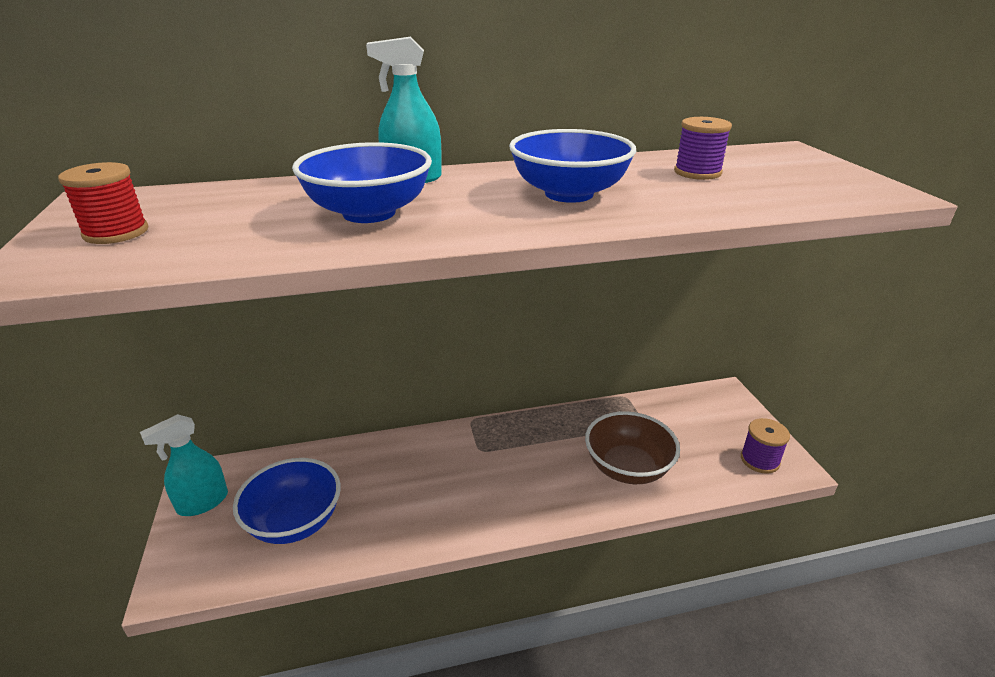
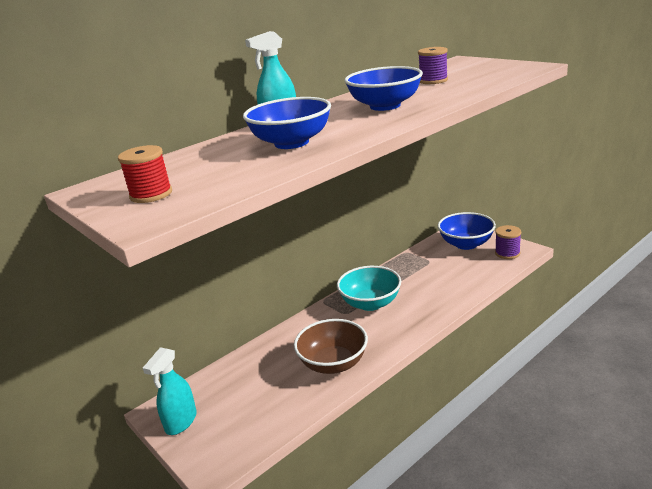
camera: 25 degrees left, 5 degrees down
(295, 522) = (263, 400): blue bowl -> blue bowl (466, 244)
(520, 450) = (370, 303): none -> turquoise bowl
(627, 468) = (442, 285): brown bowl -> brown bowl (333, 363)

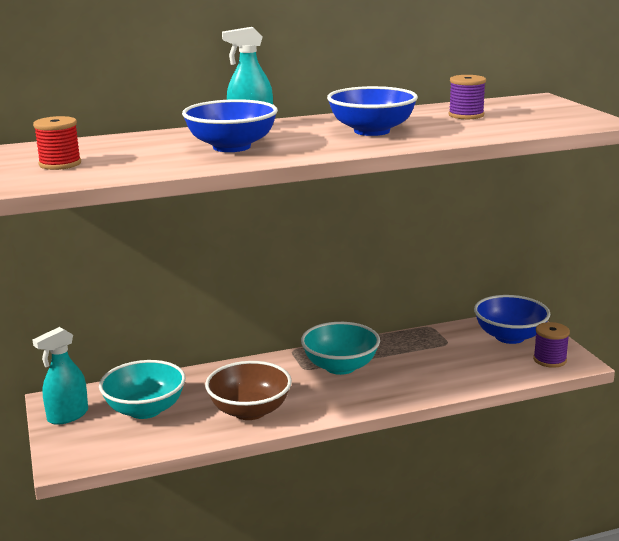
camera: 20 degrees right, 5 degrees down
(246, 392) = (145, 410): none -> turquoise bowl

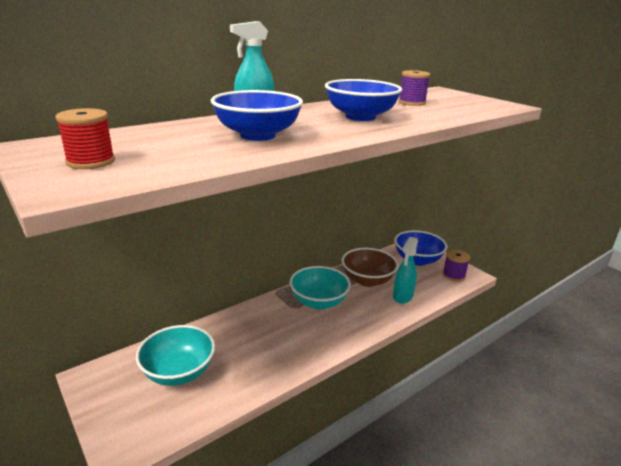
camera: 20 degrees left, 5 degrees up
(67, 416) = (107, 393): turquoise spray bottle -> turquoise spray bottle (402, 296)
(249, 411) = (270, 357): brown bowl -> brown bowl (367, 280)

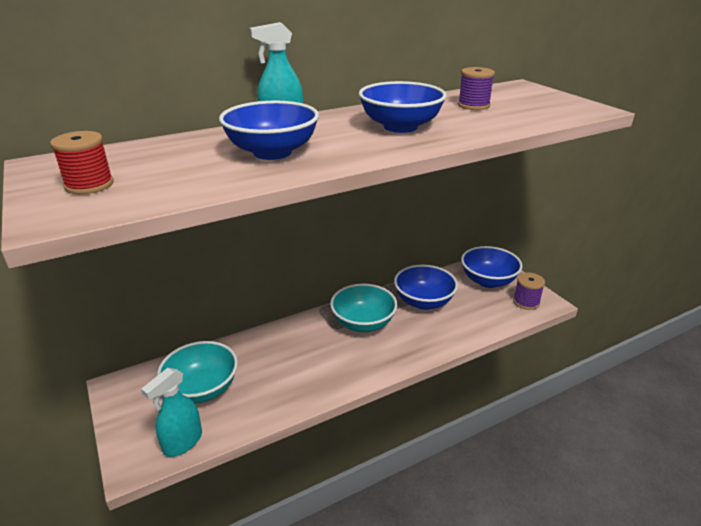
camera: 10 degrees right, 5 degrees up
(367, 280) = (423, 302): brown bowl -> blue bowl
(402, 296) = (459, 323): turquoise spray bottle -> turquoise spray bottle (182, 442)

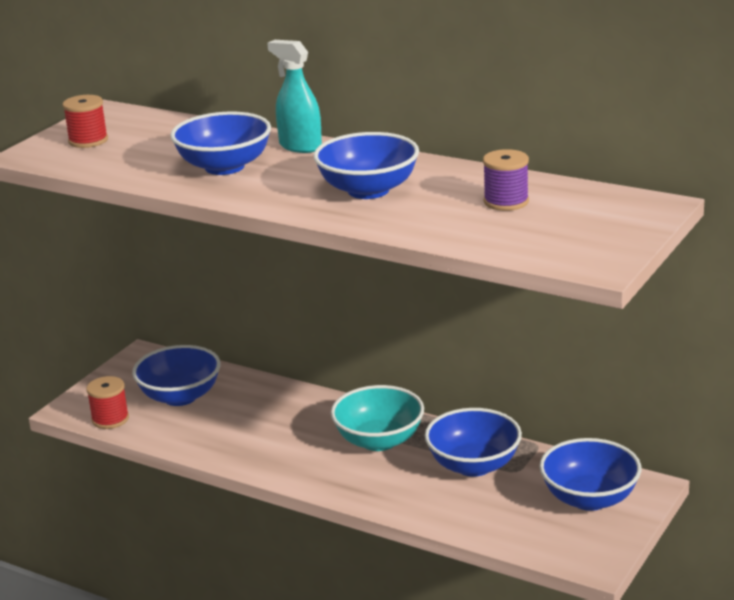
camera: 60 degrees right, 5 degrees down
(182, 442) = (110, 419): turquoise spray bottle -> red spool
(202, 389) = (180, 396): turquoise bowl -> blue bowl
(526, 302) = (573, 544): purple spool -> none

